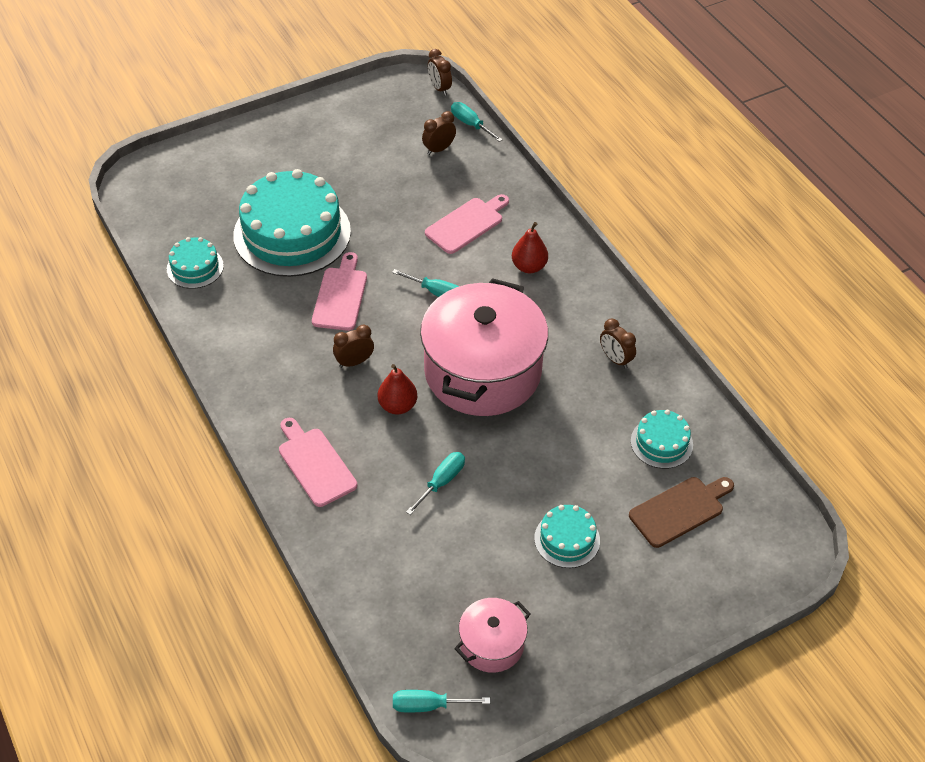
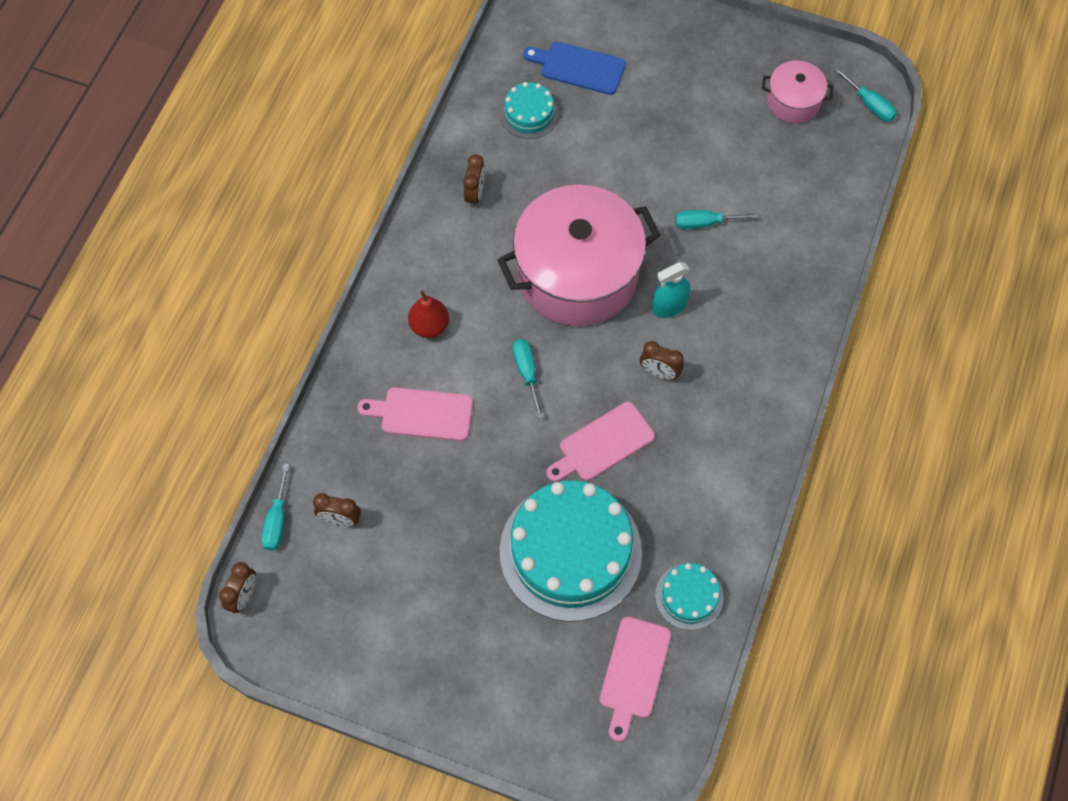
camera: 130 degrees left, 15 degrees up
(315, 464) = (777, 317): pink cutting board -> pink cutting board (634, 672)
(397, 406) = (669, 306): red pear -> turquoise spray bottle
(567, 539) = (671, 115): turquoise cake -> none
(679, 510) = (579, 68): brown cutting board -> blue cutting board

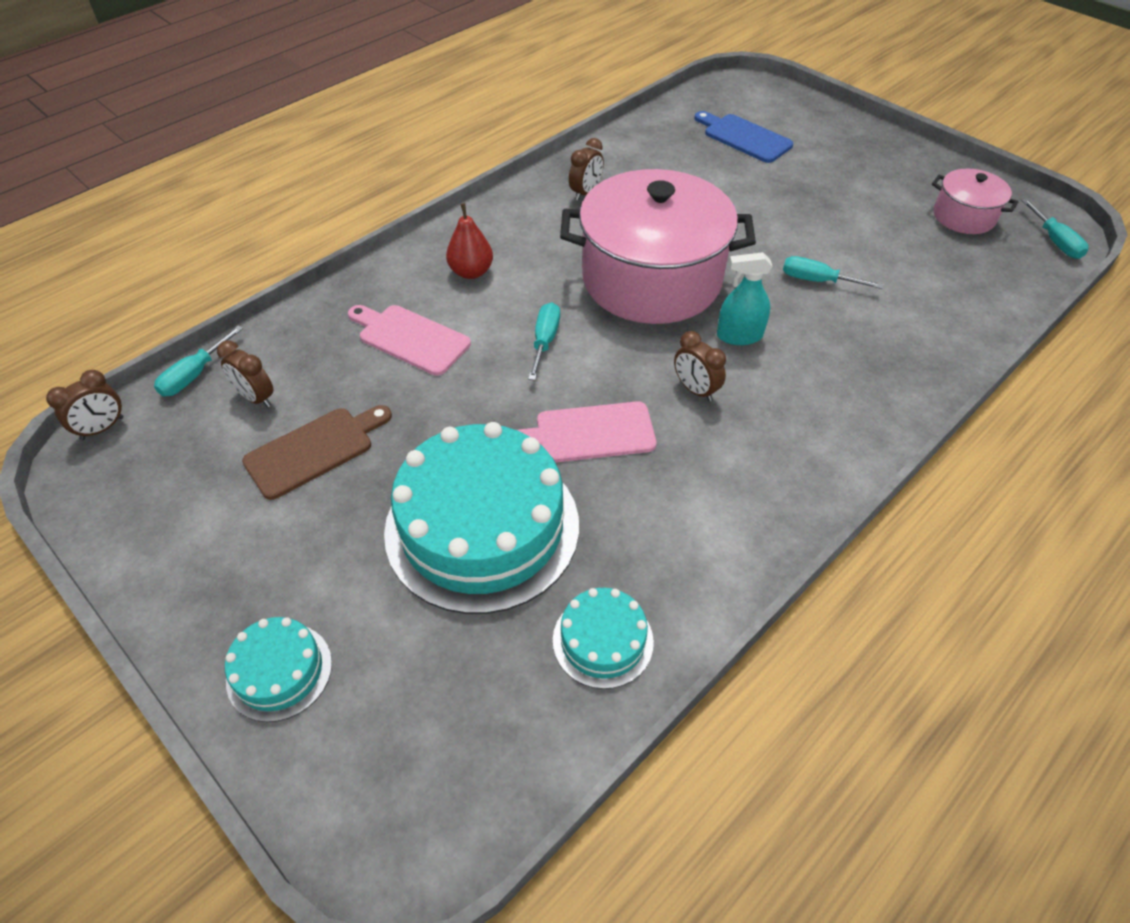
camera: 25 degrees right, 15 degrees down
(416, 544) = (314, 450): none -> brown cutting board
(529, 114) = (675, 154): turquoise cake -> turquoise cake (279, 671)
(634, 672) = (474, 704): pink cutting board -> none

